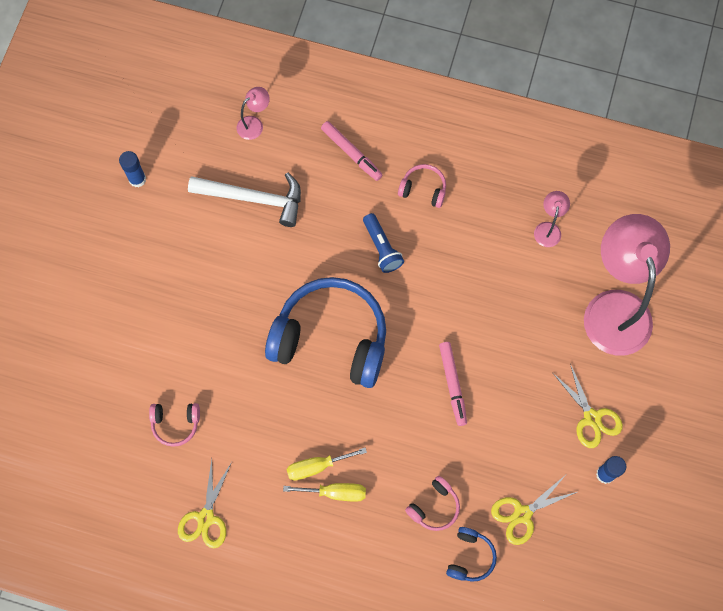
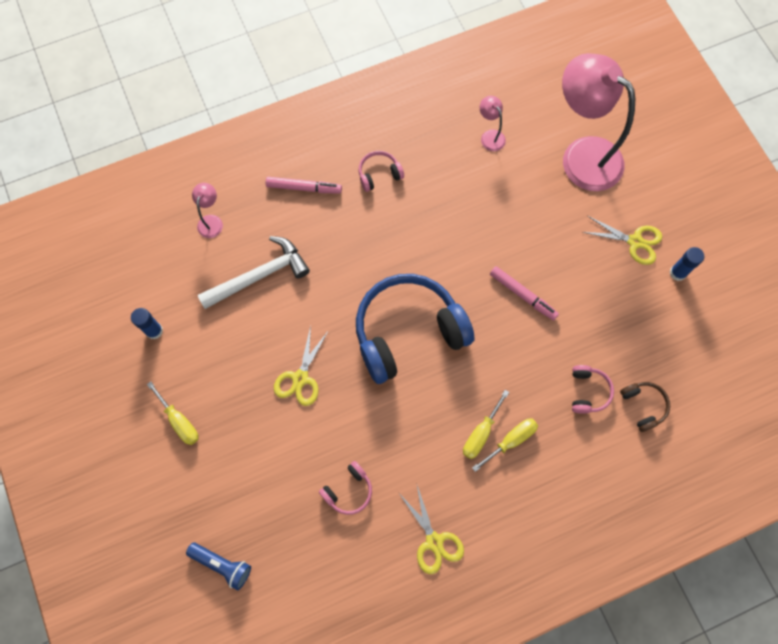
camera: 40 degrees left, 0 degrees up
(97, 265) = (179, 421): none -> yellow screwdriver
(382, 248) = (386, 238): blue flashlight -> blue flashlight (222, 565)
(470, 557) = (643, 406): blue headphones -> brown headphones
(522, 514) = (650, 346): yellow scissors -> yellow scissors (300, 378)

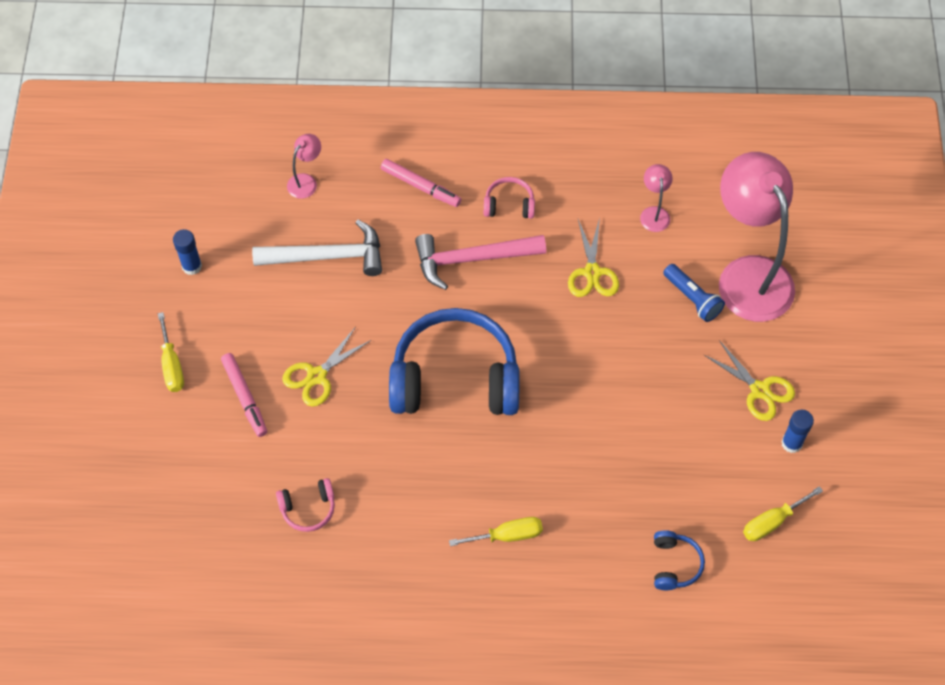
camera: 25 degrees right, 10 degrees down
(222, 565) = (143, 522): blue flashlight -> blue flashlight (692, 298)
(373, 230) = (472, 259): none -> pink hammer
(434, 541) = (371, 598): yellow scissors -> yellow scissors (592, 272)
(481, 433) = (478, 513): yellow screwdriver -> yellow screwdriver (772, 522)
(522, 295) = (601, 393): pink marker -> pink marker (245, 397)
(588, 391) = (620, 523): pink headphones -> none
(643, 406) = (674, 564): brown headphones -> blue headphones

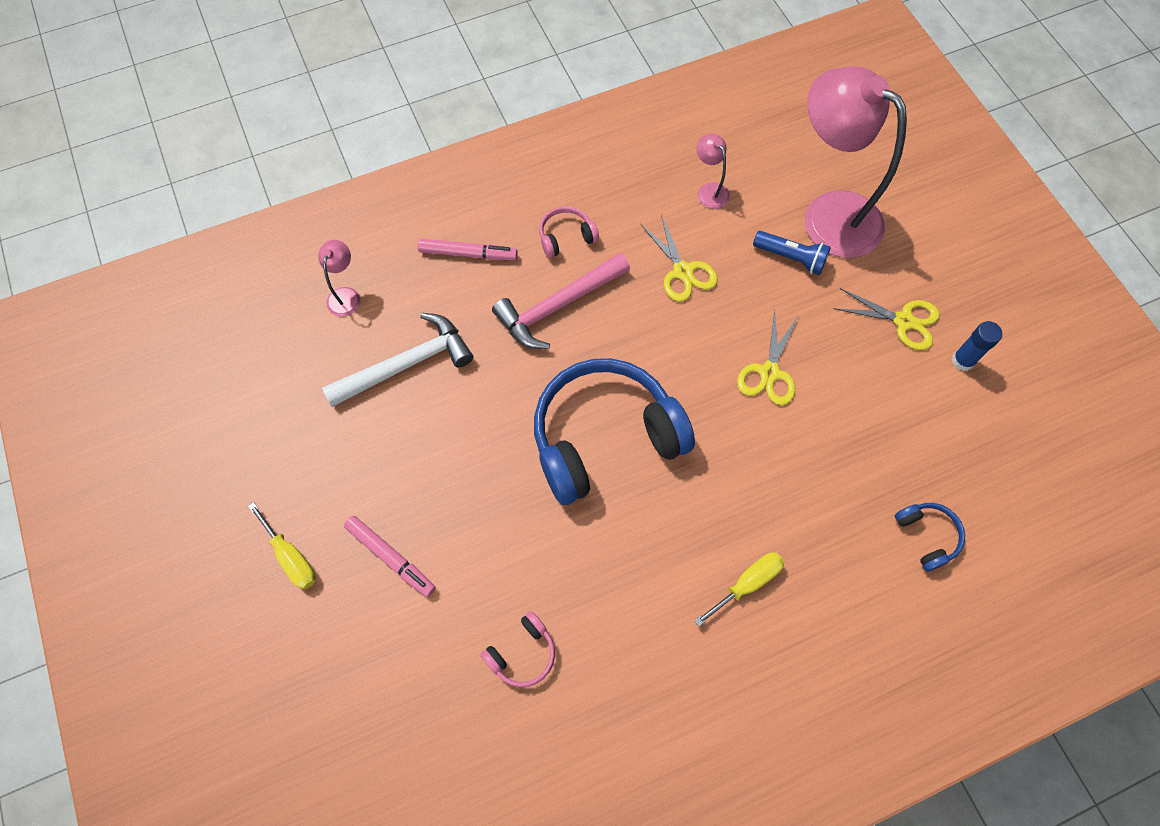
camera: 25 degrees left, 5 degrees up
(192, 266) = (263, 436): blue glue stick -> none
(316, 376) = (458, 499): yellow scissors -> yellow scissors (769, 372)
(772, 522) = (991, 448): yellow screwdriver -> none

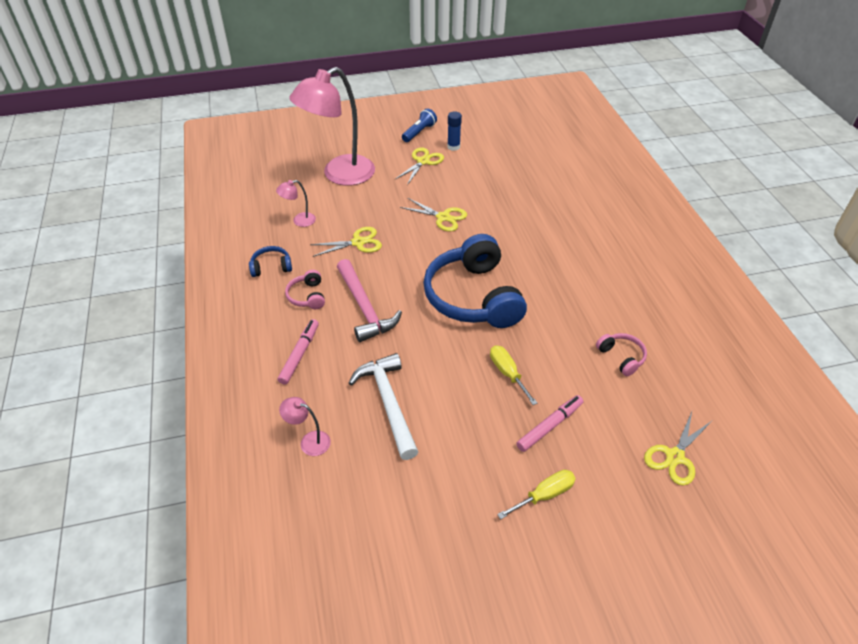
camera: 80 degrees left, 20 degrees down
(357, 724) = (674, 457): none -> yellow scissors
(747, 584) = (578, 249): yellow screwdriver -> yellow screwdriver (507, 373)
(791, 258) = (365, 195): blue flashlight -> blue flashlight (419, 132)
(927, 536) = (554, 179): blue headphones -> blue headphones (271, 267)

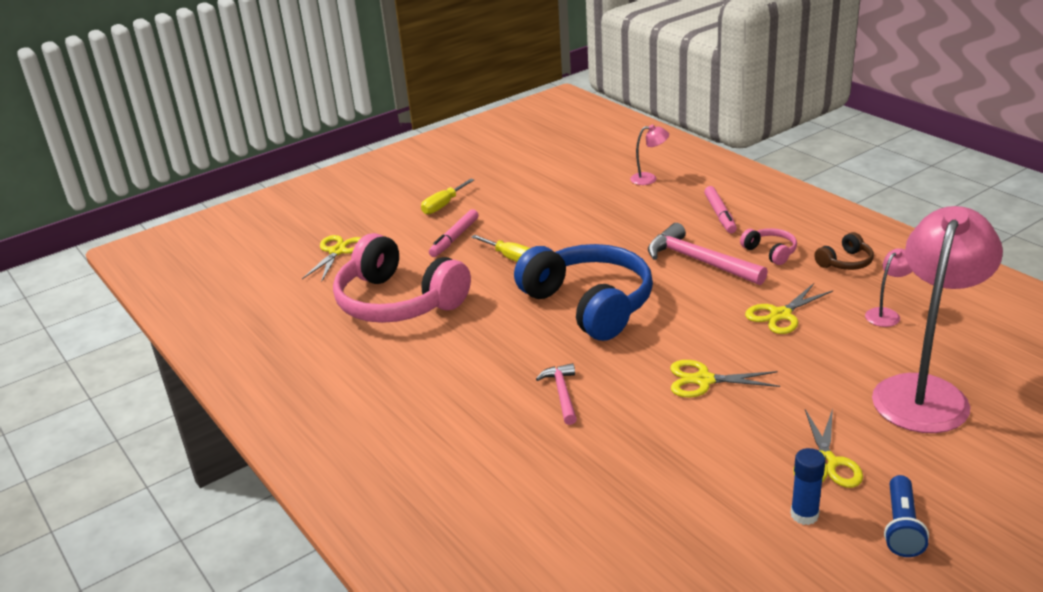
camera: 160 degrees right, 15 degrees down
(271, 267) = (845, 262): blue headphones -> brown headphones
(388, 403) = (607, 212): white hammer -> none
(530, 236) = (562, 394): none -> pink hammer
(621, 357) = (398, 302): pink headphones -> pink headphones, size x2.37

